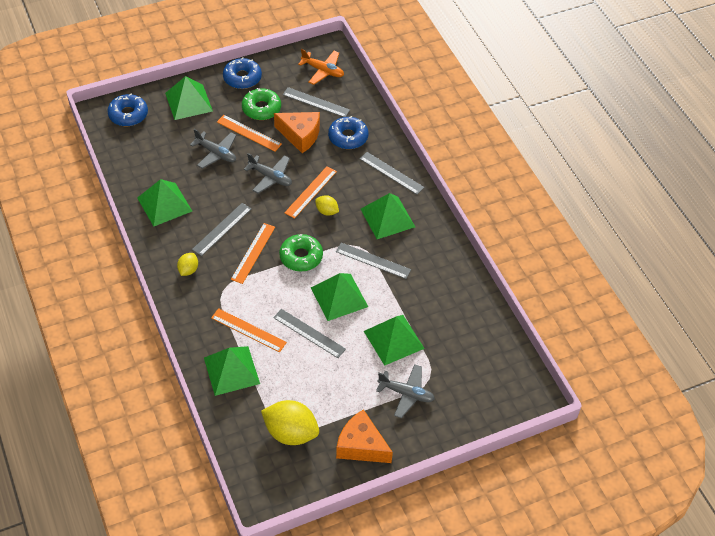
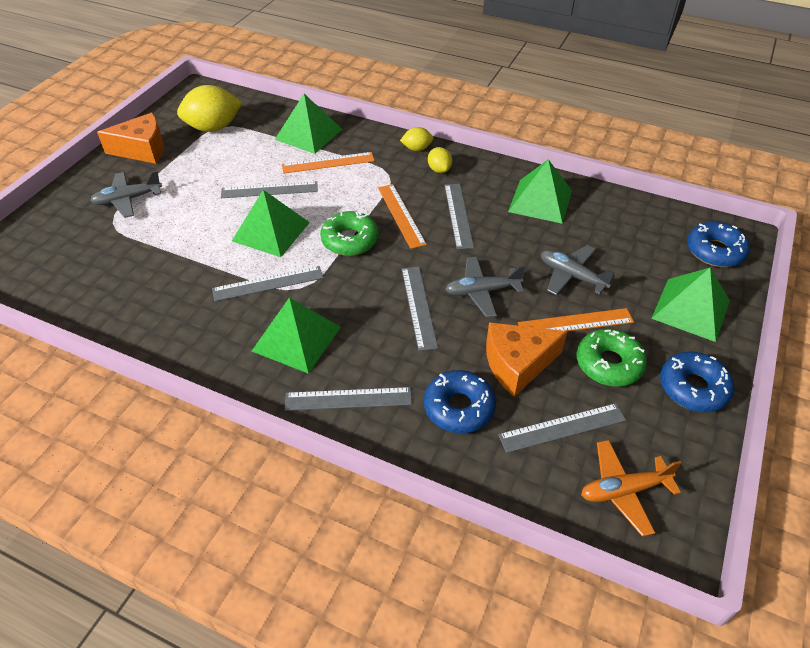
camera: 140 degrees right, 5 degrees down
(216, 153) = (572, 276): grey plane -> grey plane turned 45 degrees clockwise
(310, 192) = (418, 306): orange ruler -> grey ruler
(327, 211) = (375, 298): yellow lemon -> yellow lemon (417, 149)
(393, 339) = (177, 230): green pyramid -> none

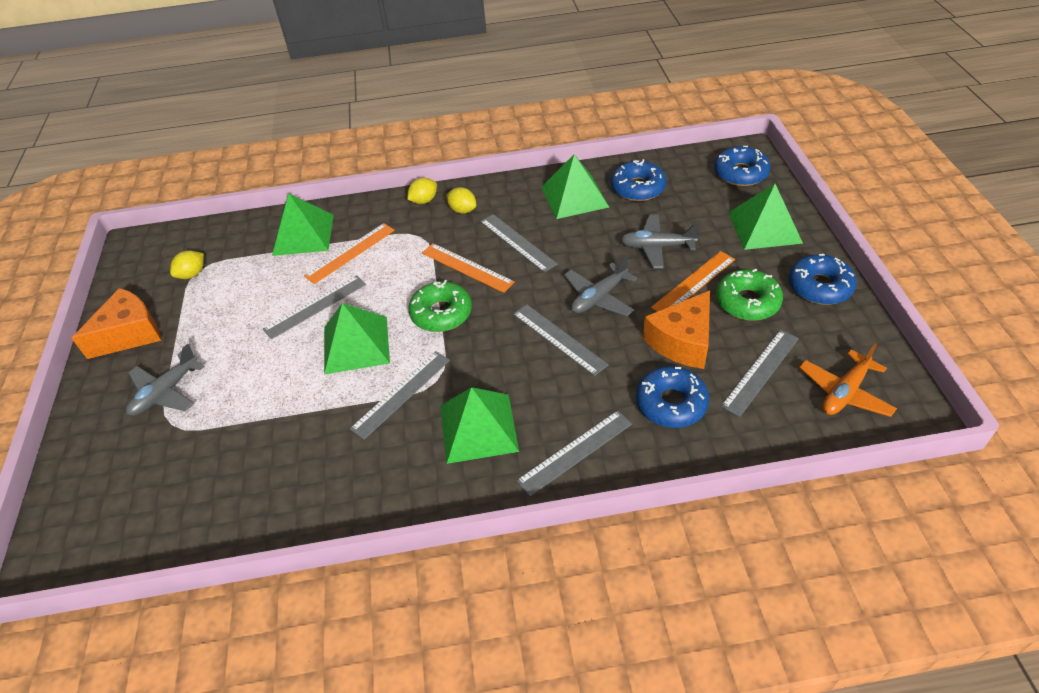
camera: 30 degrees left, 0 degrees up
(213, 128) = (192, 274): yellow lemon -> yellow lemon, size x0.51
(603, 219) = (637, 188): none -> blue donut

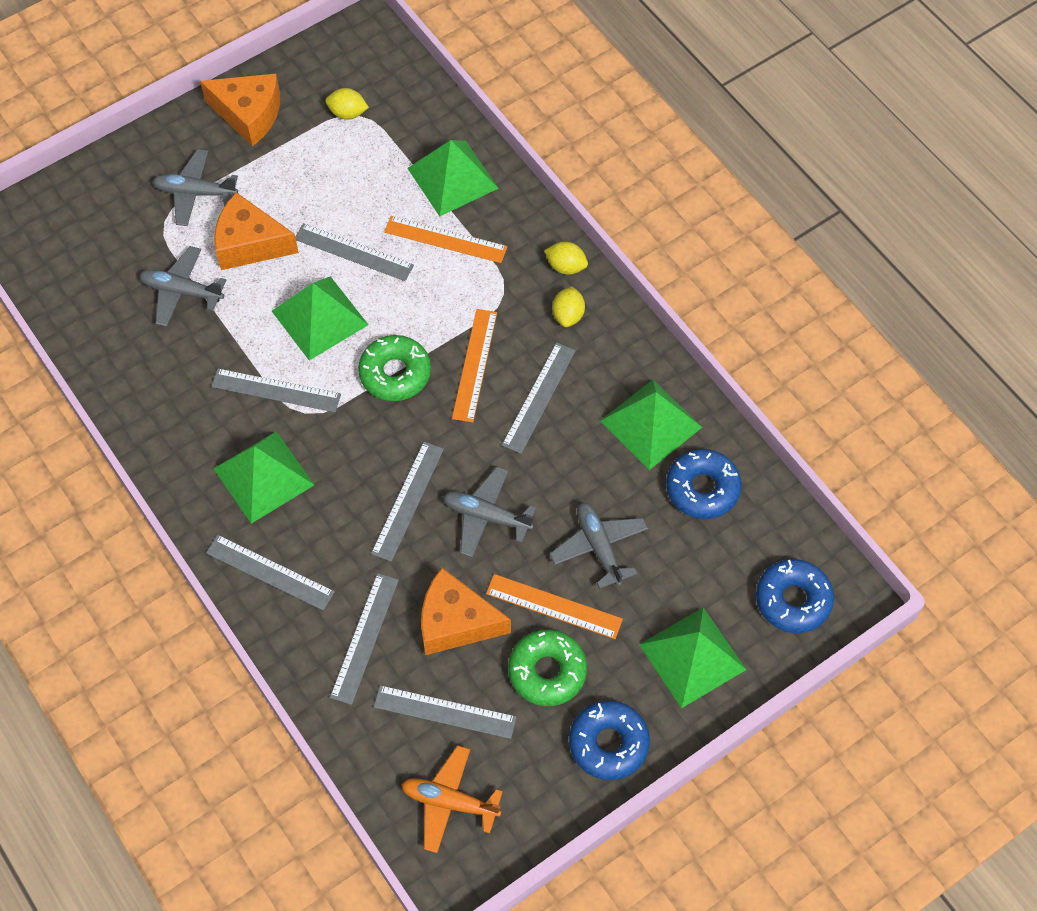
camera: 60 degrees right, 15 degrees up
(249, 369) = (250, 244): none -> orange cheese
(252, 432) = (182, 291): none -> grey plane
(671, 403) = (364, 638): blue donut -> grey ruler

